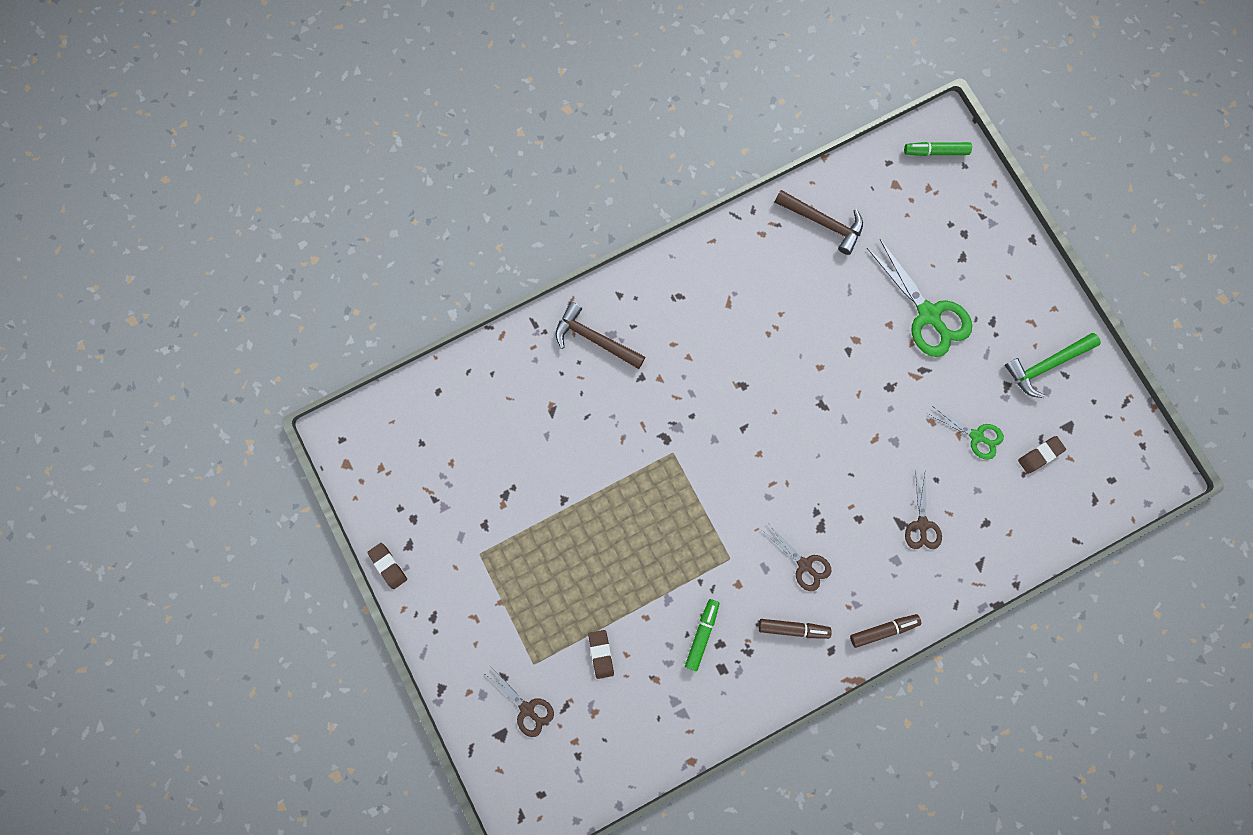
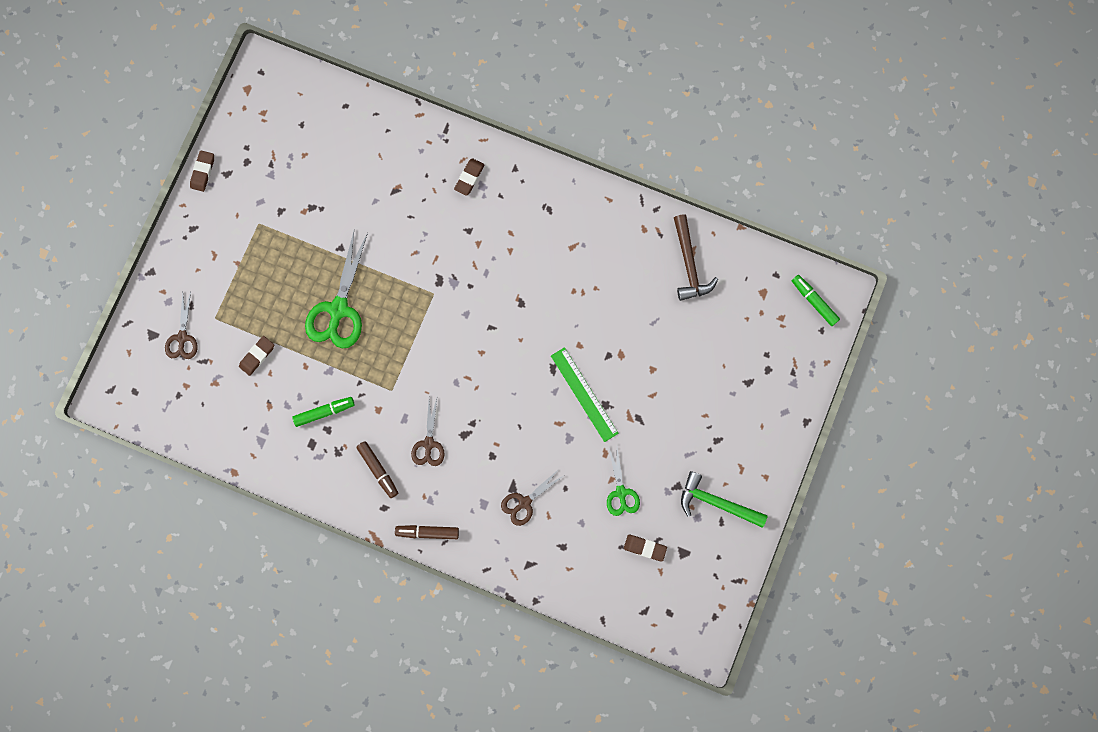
camera: 50 degrees right, 0 degrees up
(595, 339) = (469, 178): brown hammer -> brown eraser
(866, 398) = (584, 394): none -> green ruler
(883, 630) = (427, 532): brown marker -> brown marker turned 150 degrees clockwise
(928, 314) = (683, 391): green scissors -> green scissors (338, 309)

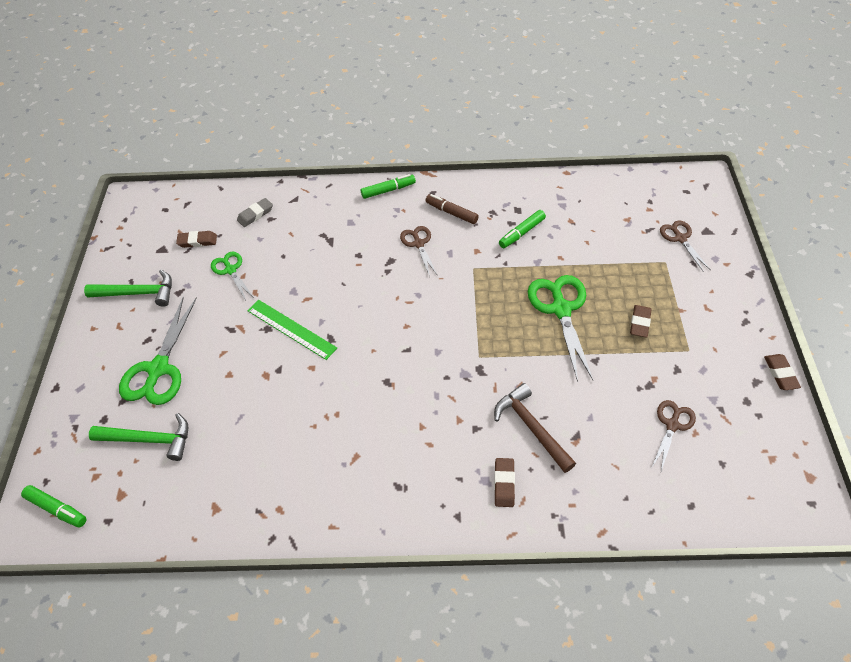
camera: 160 degrees right, 25 degrees down
(257, 356) = (607, 249): brown eraser -> brown eraser (640, 323)
(427, 532) = (388, 190): brown marker -> green marker
(524, 502) = (315, 234): brown scissors -> brown scissors (672, 425)
(576, 560) = (255, 214): none -> grey eraser
(689, 264) = (215, 492): brown hammer -> brown hammer (531, 427)
(712, 402) = (158, 369): none -> green scissors
(732, 333) = (149, 439): none -> green hammer

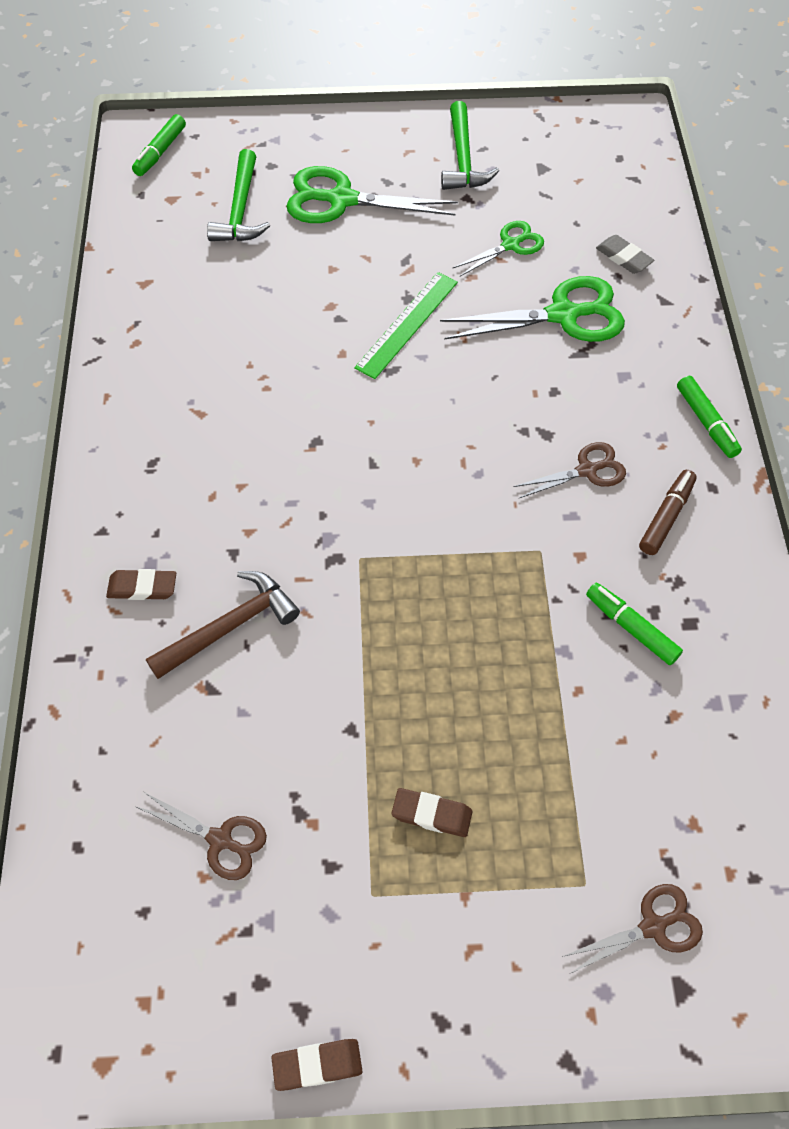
camera: 85 degrees right, 5 degrees up
(197, 241) = (561, 202): brown eraser -> none
(561, 309) = (457, 683): green scissors -> green scissors (563, 315)

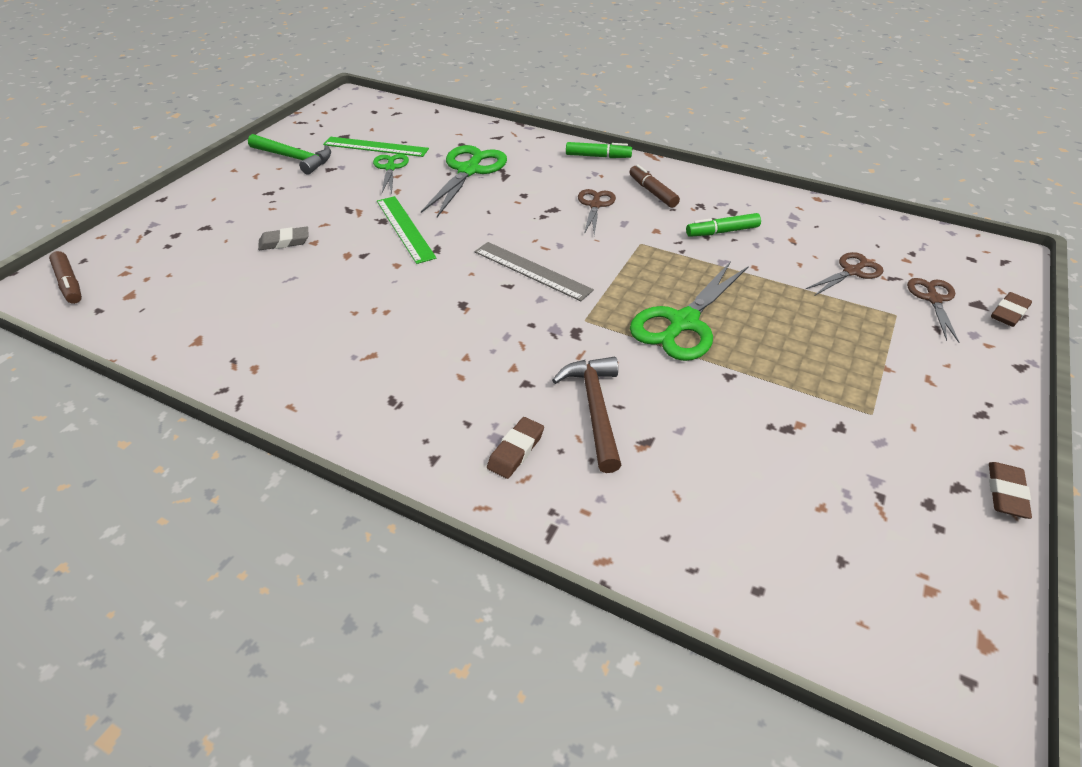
camera: 60 degrees left, 15 degrees down
(160, 152) = (69, 284): green marker -> brown marker
(220, 840) = (792, 484): brown scissors -> brown scissors (851, 271)
(240, 209) = (196, 264): green hammer -> none
(341, 200) = (257, 216): green scissors -> green scissors (683, 323)
(412, 471) = (532, 270): none -> grey ruler
(431, 814) = (818, 361): brown eraser -> brown eraser (1009, 313)
(543, 207) = (376, 147): none -> green ruler
(623, 258) = (450, 137): grey eraser -> grey eraser (284, 242)

